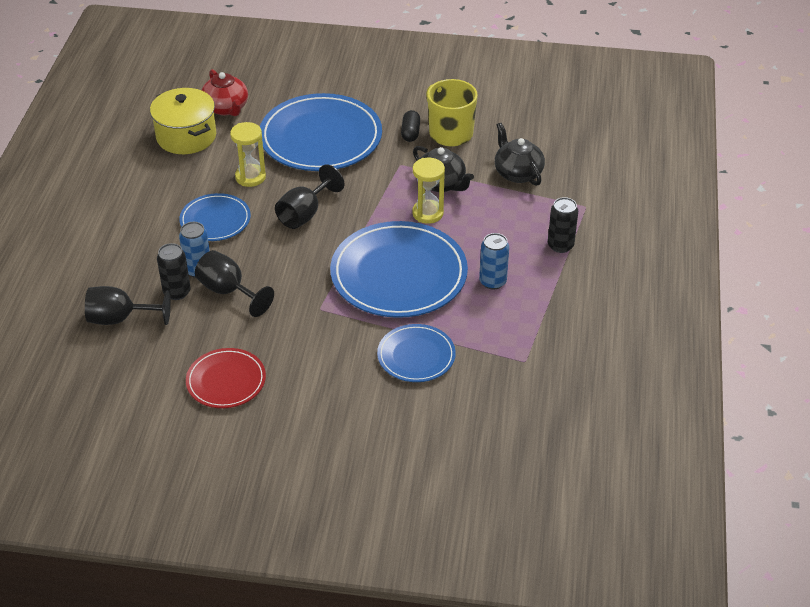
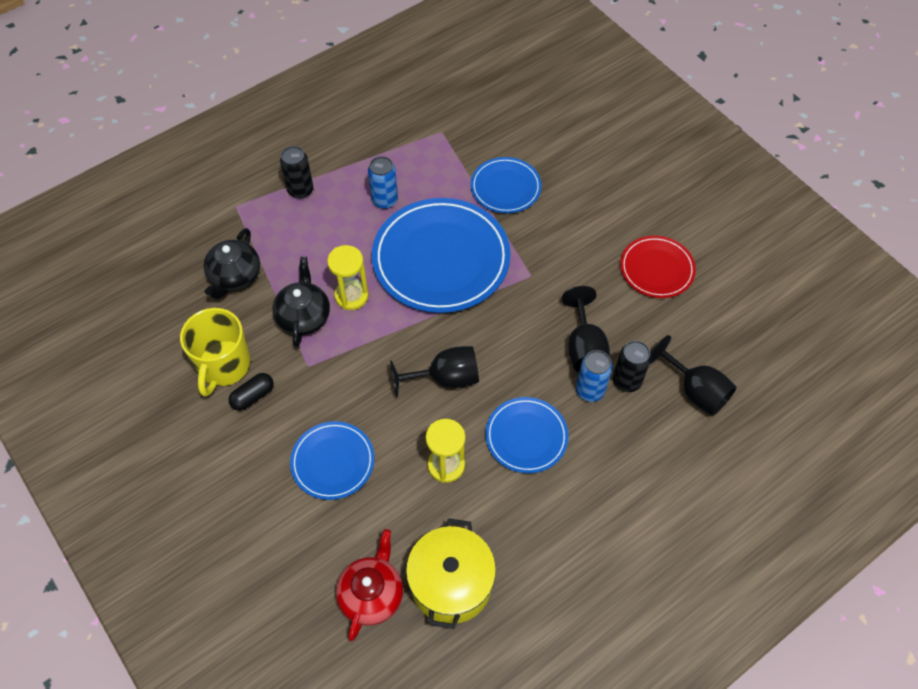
camera: 135 degrees left, 15 degrees up
(320, 138) = (333, 462): blue plate -> blue plate, size x0.54

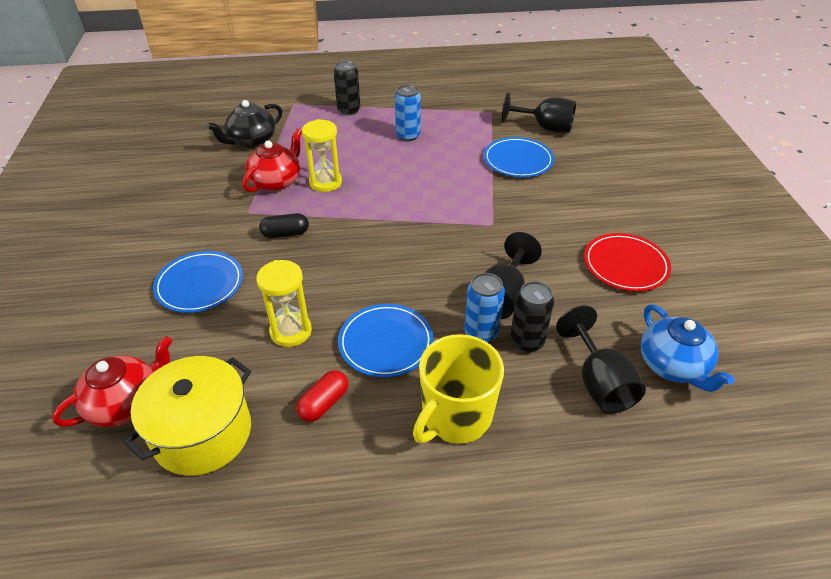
camera: 30 degrees right, 15 degrees down
(224, 366) = (187, 188): yellow mug -> yellow mug (455, 417)
(253, 396) = (187, 215): black capsule -> black capsule (285, 234)
(304, 316) = (276, 181): black teapot -> red teapot
(441, 259) = (421, 185): blue plate -> none
(445, 378) = (350, 266): black goblet -> black goblet (545, 127)
(519, 511) = (324, 403): none -> red capsule
(735, 349) = (673, 365): none -> blue teapot

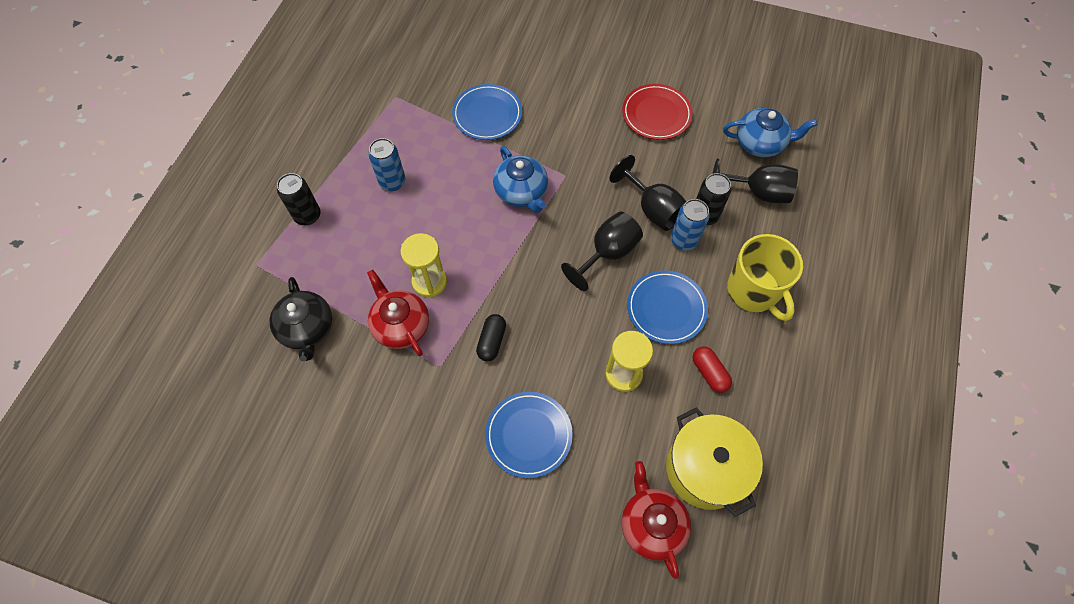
camera: 65 degrees left, 20 degrees up
(452, 204) = (521, 192): none -> blue teapot
(545, 127) = (449, 69): black goblet -> black goblet (607, 253)

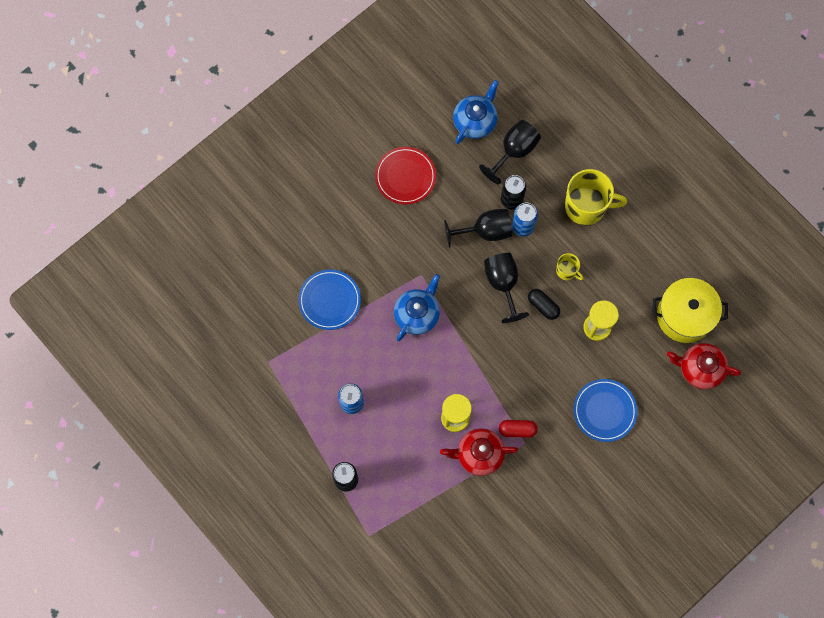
camera: 60 degrees left, 10 degrees up
(307, 329) = (445, 520): black teapot -> none
(492, 341) = (525, 399): black capsule -> black capsule (543, 306)
(521, 192) = (417, 314): blue teapot -> blue teapot turned 60 degrees counterclockwise
(666, 308) = (566, 271): blue plate -> yellow mug
(709, 373) = (626, 273): red capsule -> red capsule (517, 430)

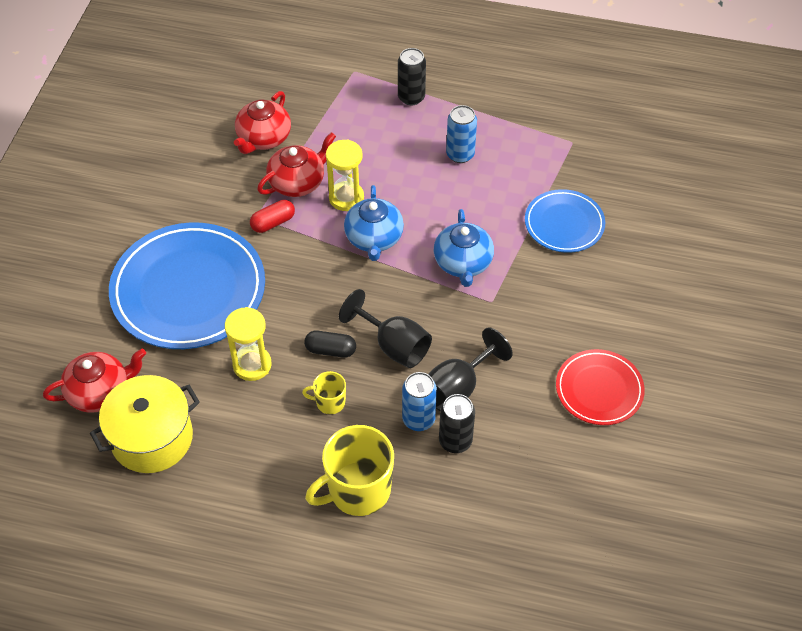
camera: 145 degrees right, 20 degrees down
(475, 121) = (575, 506): blue teapot -> blue teapot (374, 238)
(477, 512) = (263, 138): none -> red teapot
(514, 151) = (497, 500): black goblet -> none
(604, 411) = (188, 290): blue plate -> blue plate, size x1.86

